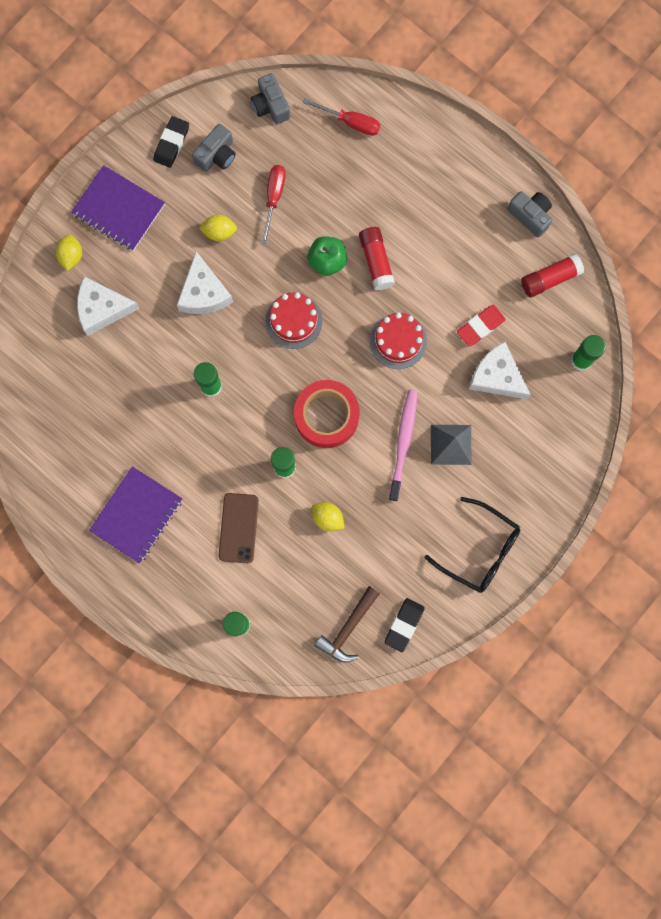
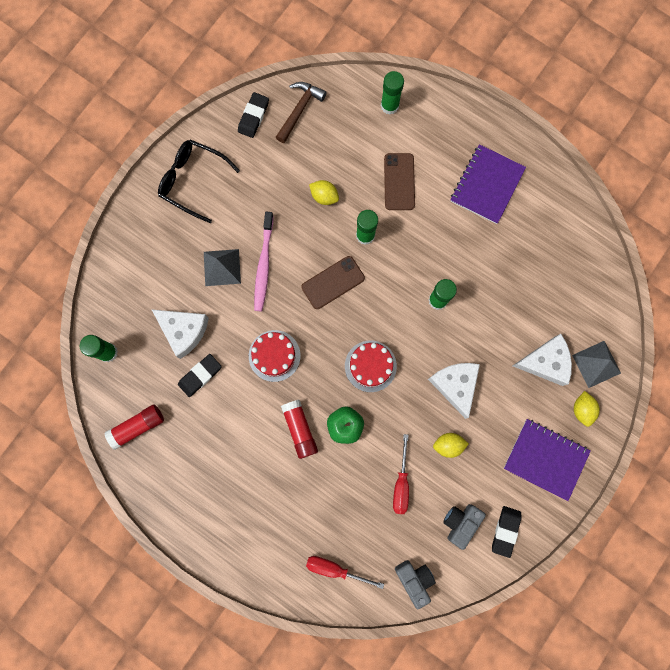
camera: 175 degrees right, 0 degrees up
(47, 302) = (596, 364): none -> grey pyramid
(326, 416) = (333, 282): red tape -> brown phone
(480, 326) = (200, 375): red eraser -> black eraser
(530, 216) = (157, 487): grey camera -> none

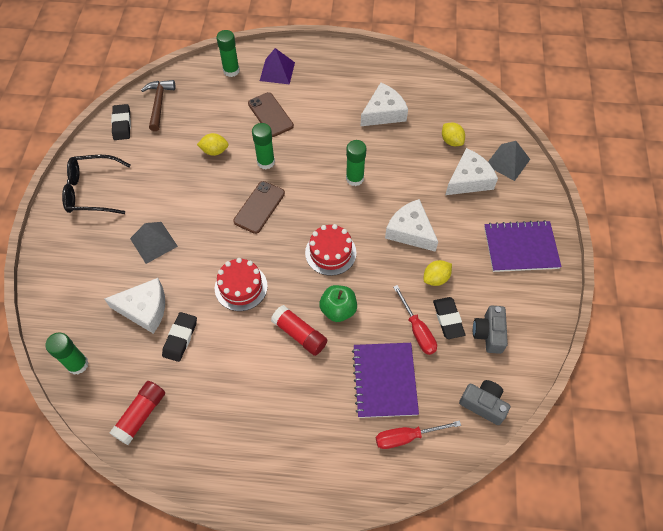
camera: 30 degrees left, 20 degrees down
(264, 265) = (190, 223): pink toothbrush -> none
(435, 131) = (277, 71): none -> purple pyramid
(487, 185) = (340, 87): purple notebook -> purple notebook (384, 380)
(505, 531) = (530, 319): black eraser -> black eraser (448, 319)
(511, 240) = (383, 113): none -> white cheese
(582, 409) = (521, 198): yellow lemon -> yellow lemon (451, 141)

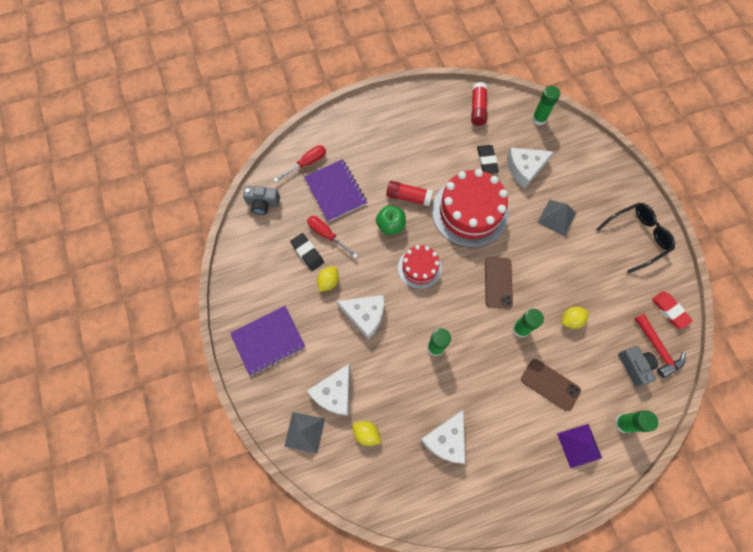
camera: 155 degrees right, 10 degrees up
(122, 124) = (669, 310): black eraser -> red eraser
(159, 104) = (657, 348): brown hammer -> red hammer
(241, 287) = (470, 212): red cake -> red cake, size x1.80
(489, 333) = (273, 254): grey camera -> grey camera (634, 366)

